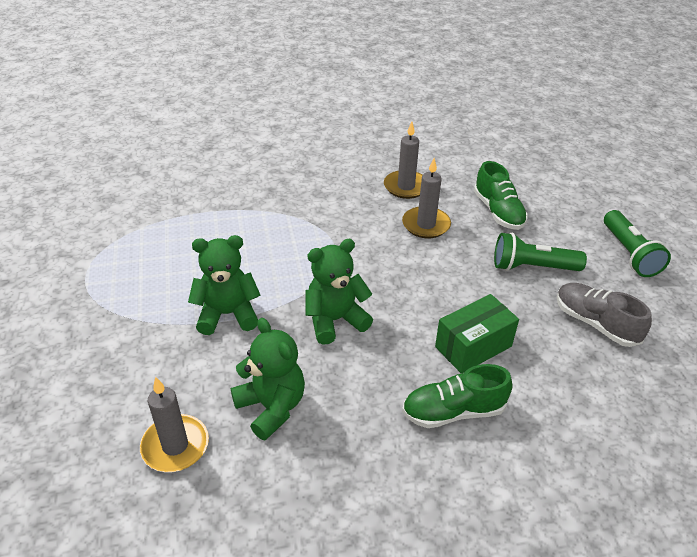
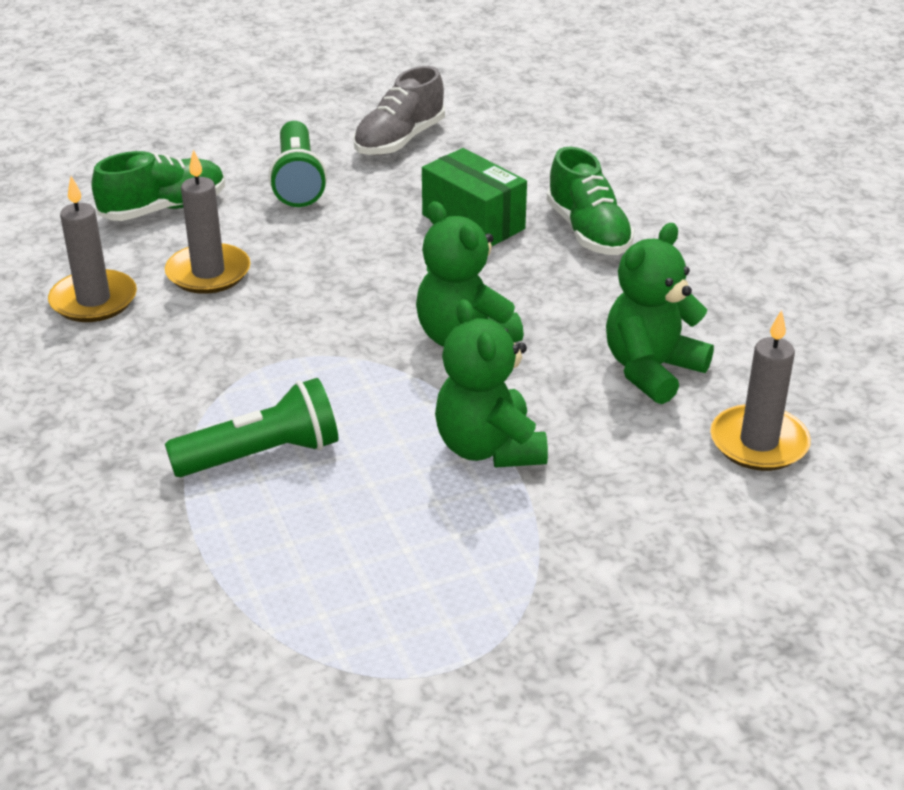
camera: 100 degrees left, 5 degrees down
(629, 253) = (252, 113): green flashlight -> green flashlight (262, 455)

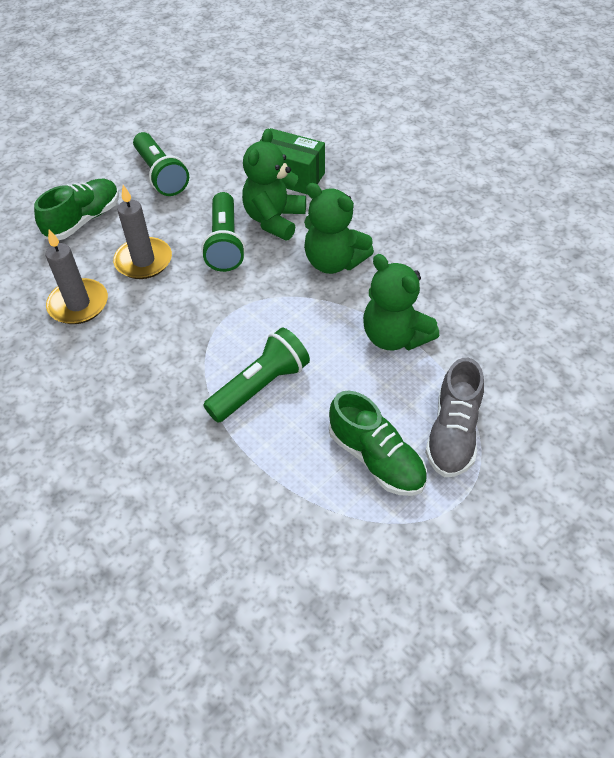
camera: 20 degrees left, 15 degrees up
(329, 279) = (225, 243): none -> green flashlight
(399, 140) = (208, 128): grey shoe -> grey shoe (453, 433)
(588, 232) = (363, 165): green shoe -> green shoe (376, 459)
(651, 370) = (456, 252): green teddy bear -> green teddy bear (274, 220)
(758, 442) = (542, 284): grey candle -> none

